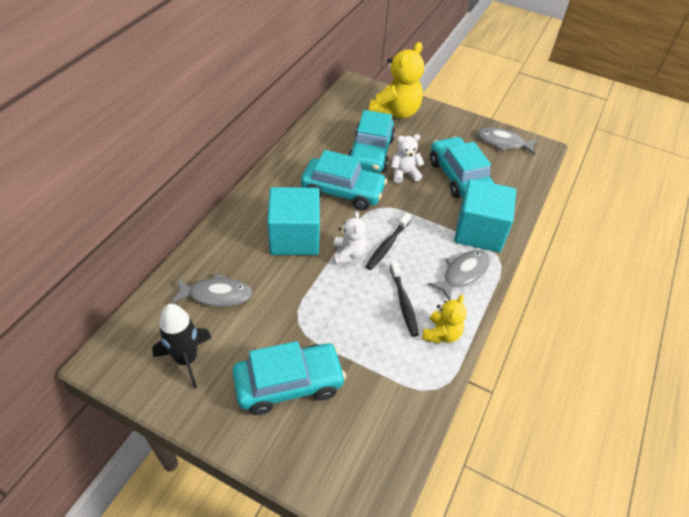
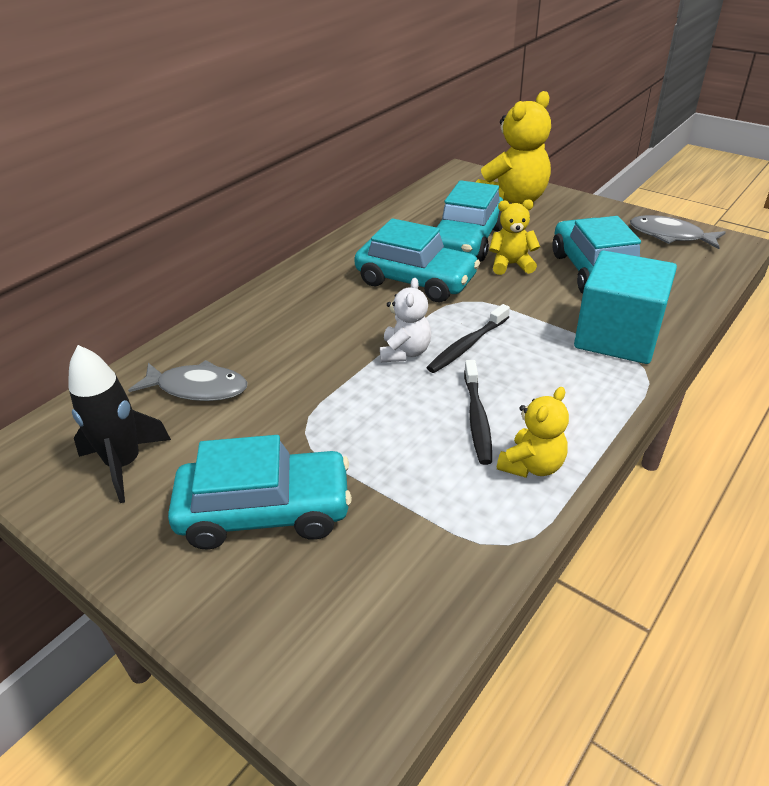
camera: 15 degrees right, 10 degrees down
(295, 237) = (331, 329): turquoise cube -> none
(404, 174) = (511, 265): white teddy bear -> yellow teddy bear
(463, 273) = (582, 388): grey fish -> none

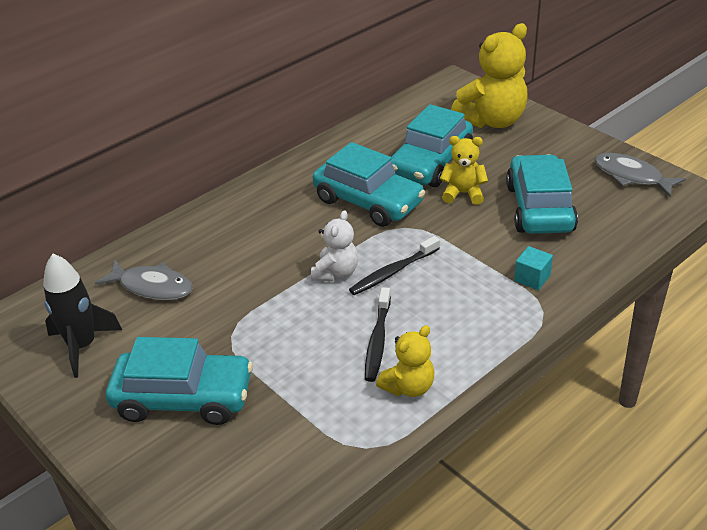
camera: 10 degrees right, 0 degrees up
(617, 337) = (532, 278): turquoise cube -> turquoise cube, size x0.41

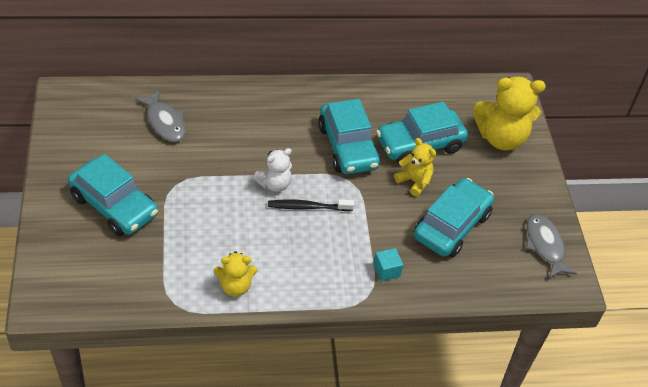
camera: 30 degrees right, 10 degrees up
(82, 346) = (94, 136): black rocket -> none
(377, 340) = (250, 245): black toothbrush -> none

